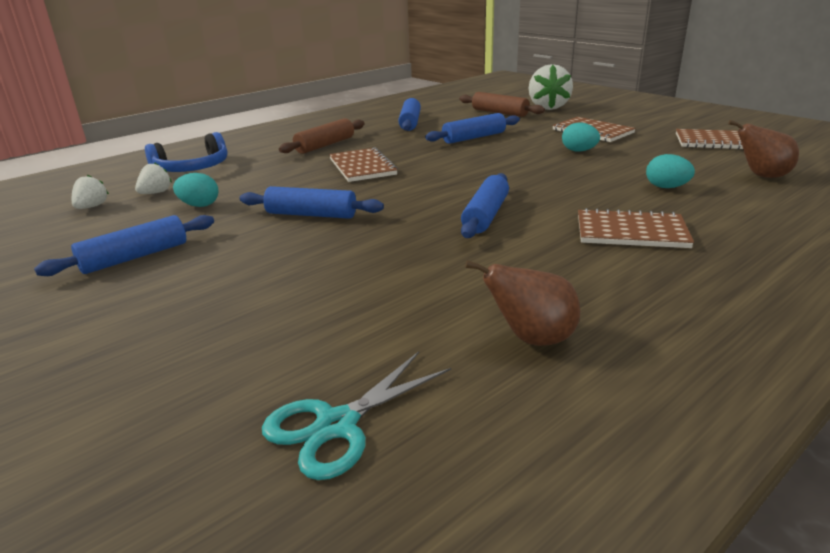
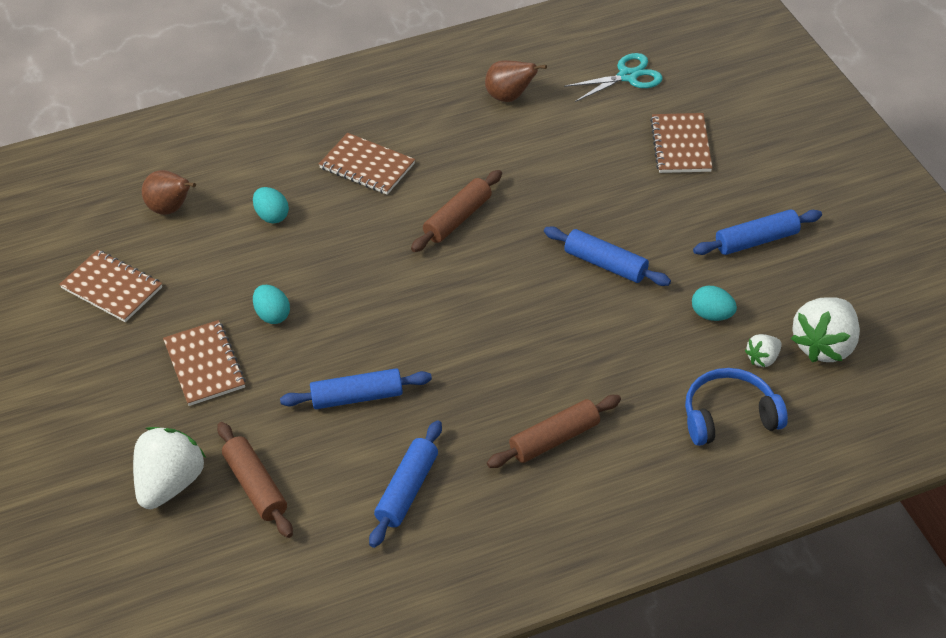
camera: 160 degrees left, 20 degrees up
(92, 207) = (824, 345): white strawberry -> white strawberry, size x1.99
(362, 167) = (528, 352): brown notebook -> brown notebook (681, 145)
(486, 215) = (457, 218): blue rolling pin -> brown rolling pin

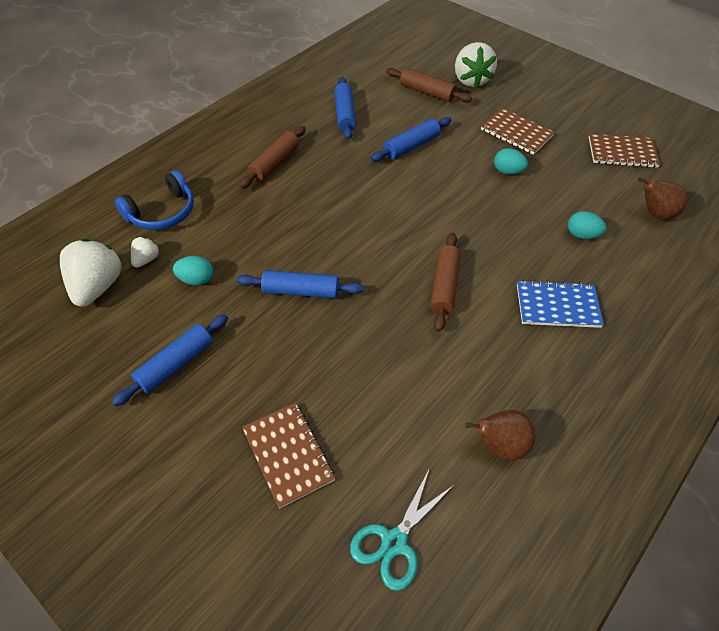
camera: 150 degrees right, 5 degrees up
(367, 166) = (557, 306): brown notebook -> blue notebook

